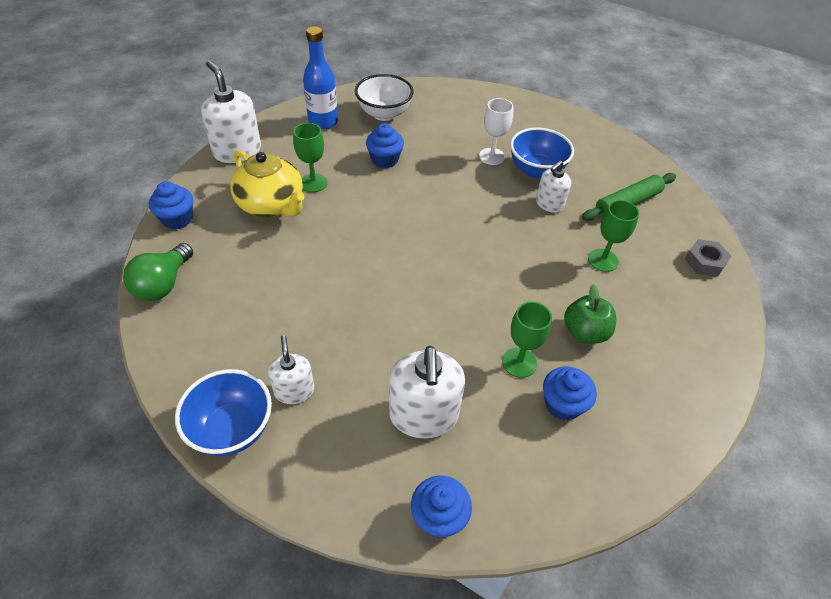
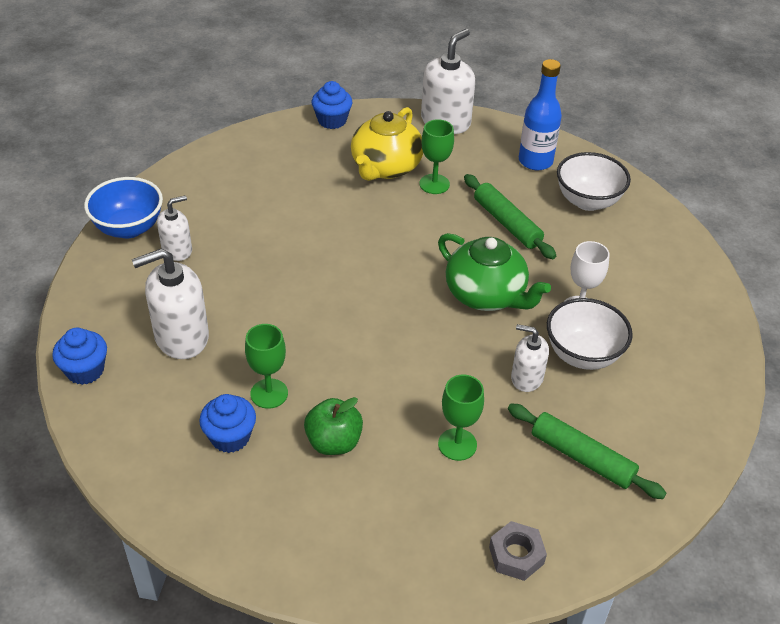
camera: 70 degrees right, 5 degrees down
(163, 284) = (254, 141): green light bulb -> none
(385, 160) = (507, 223): blue cupcake -> green rolling pin
(458, 196) = (486, 295): none -> green teapot
(536, 170) = (582, 355): blue bowl -> white bowl

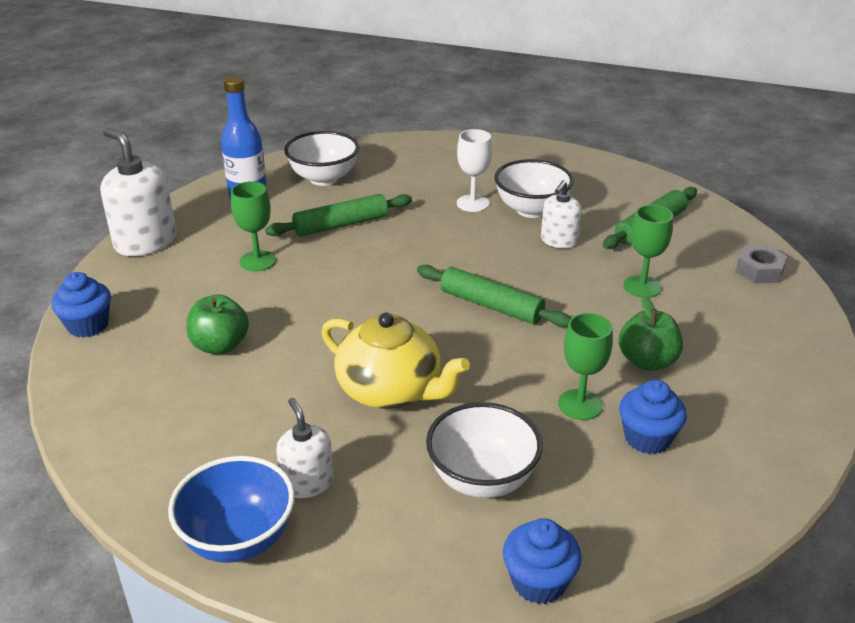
camera: 80 degrees left, 10 degrees down
(181, 337) = (482, 479): white soap dispenser -> white bowl
(318, 185) = (220, 345): none -> green apple
(385, 167) = (210, 291): yellow teapot -> yellow teapot (391, 391)
(400, 331) = (491, 305): none -> green rolling pin
(486, 295) = (445, 249): green teapot -> none

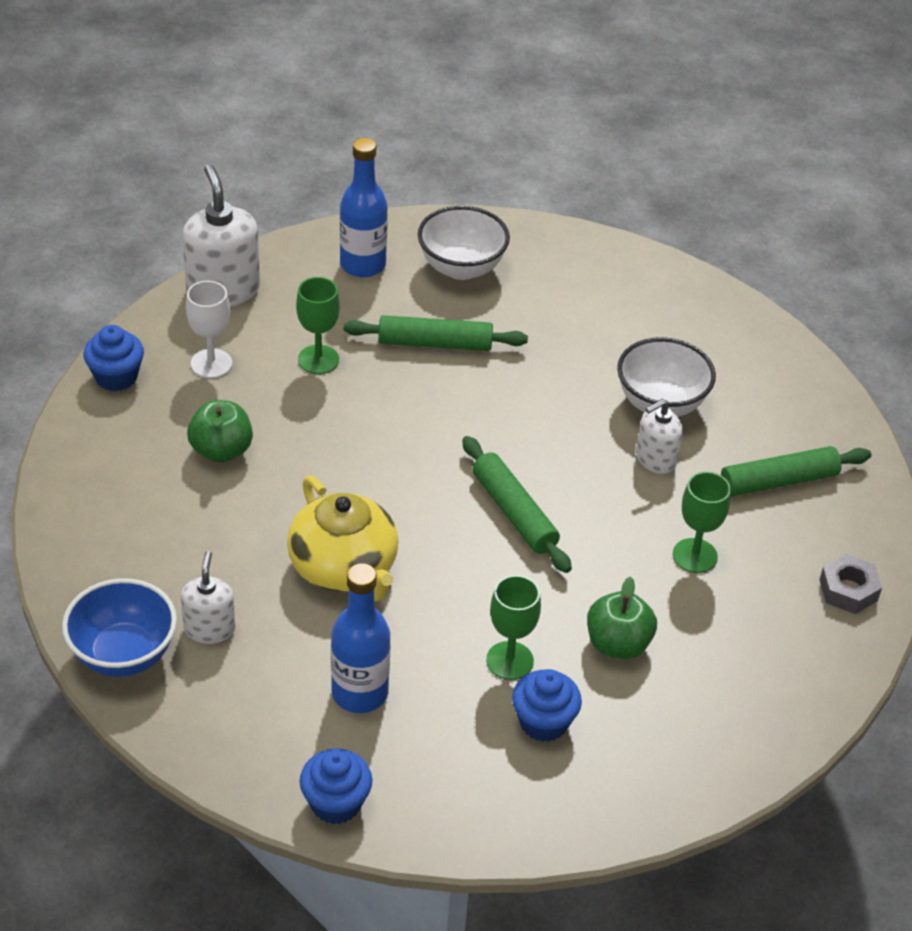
camera: 25 degrees right, 10 degrees up
(472, 203) = (601, 368): white goblet -> white goblet (211, 364)
(482, 479) = (360, 693): white bowl -> blue bottle

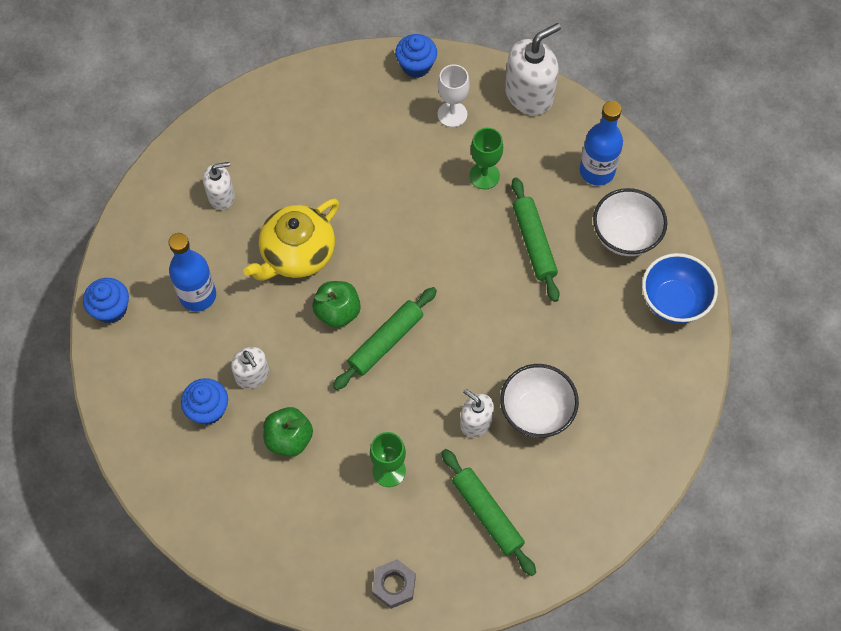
camera: 75 degrees right, 20 degrees up
(123, 654) = (186, 158): blue bowl -> blue bowl (673, 301)
(221, 451) = (373, 149): green apple -> green apple (337, 312)
(509, 660) = (252, 375): green goblet -> white soap dispenser

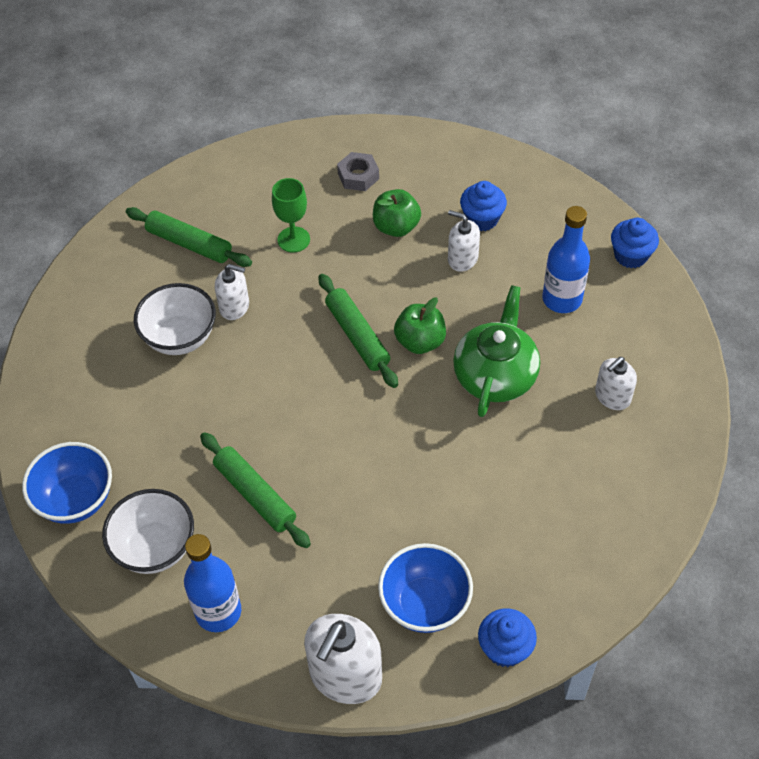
camera: 155 degrees right, 10 degrees down
(297, 254) = (495, 375): yellow teapot -> green teapot
(385, 342) = (357, 336): green rolling pin -> green rolling pin turned 45 degrees counterclockwise
(394, 585) = (244, 168): grey nut -> grey nut (358, 176)
(452, 114) = (425, 604): white goblet -> blue bowl
(484, 176) = (347, 545): green goblet -> none

